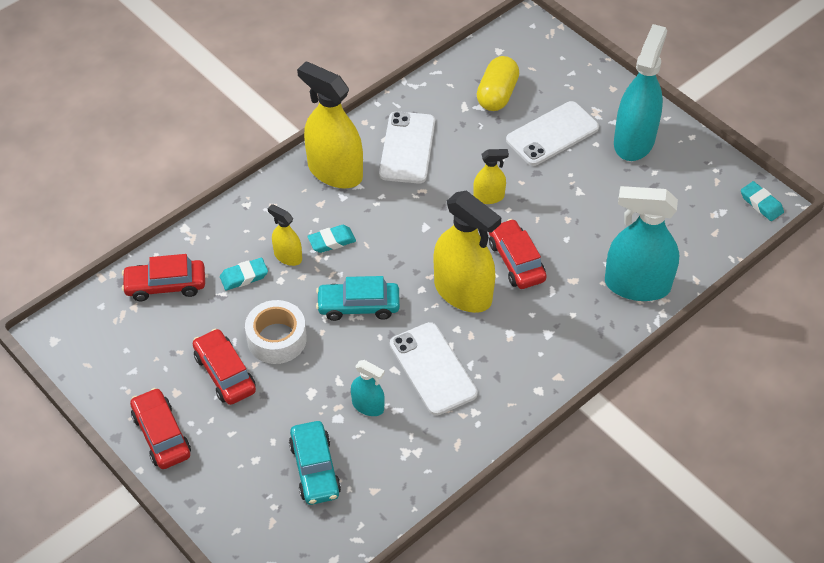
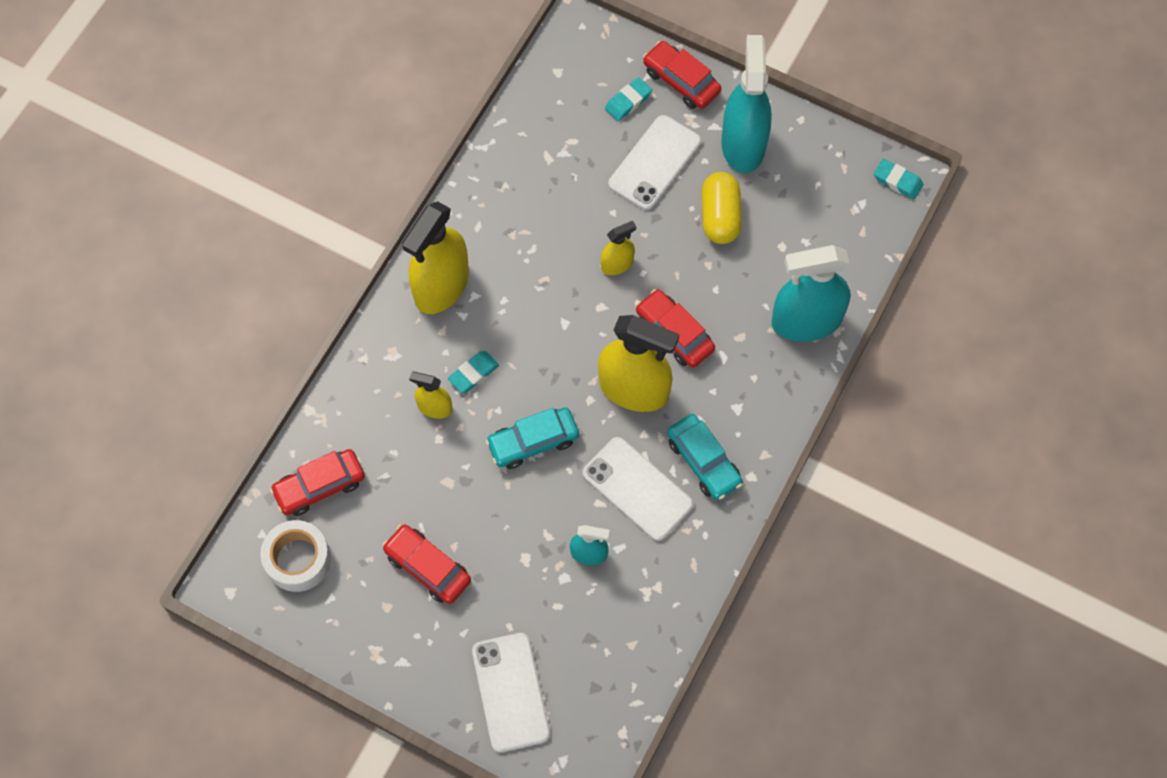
camera: 20 degrees left, 15 degrees up
(161, 435) = (393, 660): red car -> red car (681, 81)
(244, 276) = (398, 447): turquoise eraser -> turquoise eraser (628, 101)
(276, 339) = (464, 509): white tape -> white tape (298, 559)
(315, 469) = (564, 642): turquoise car -> turquoise car (703, 461)
(335, 171) = (441, 286): yellow spray bottle -> yellow spray bottle turned 75 degrees counterclockwise
(407, 148) = (507, 230): white phone -> white phone (511, 692)
(497, 95) = (577, 131): yellow capsule -> yellow capsule (720, 216)

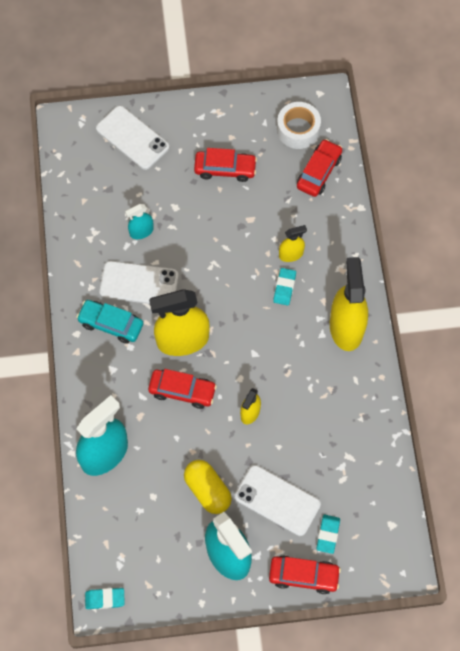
camera: 145 degrees right, 0 degrees up
(533, 442) = (219, 271): turquoise car -> none
(654, 163) = (277, 500): white phone -> white phone turned 60 degrees counterclockwise

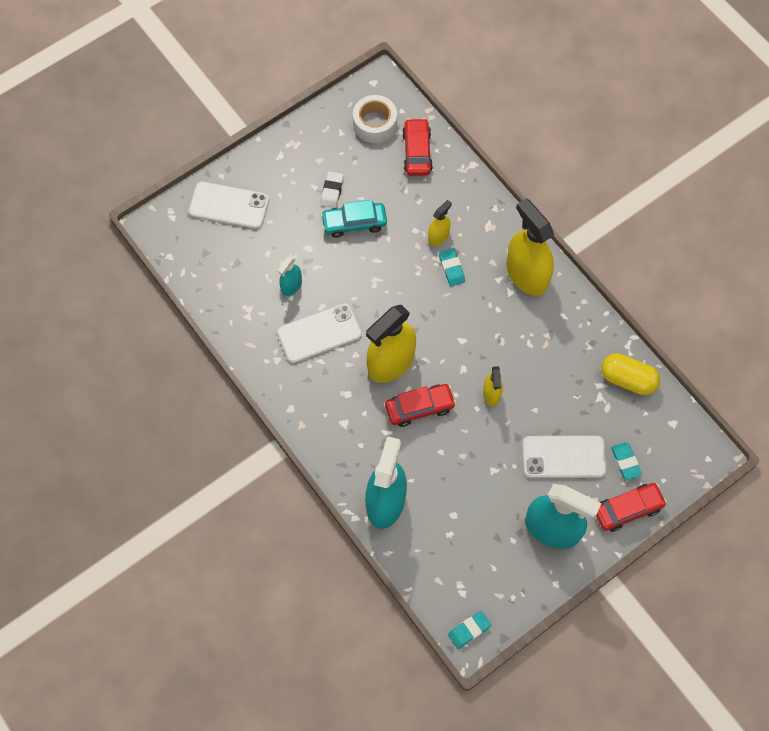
camera: 30 degrees left, 0 degrees up
(111, 324) = (317, 383): turquoise car -> turquoise car (354, 223)
(207, 490) = (498, 482): yellow capsule -> yellow capsule (627, 379)
(225, 169) = (332, 191): red car -> white eraser

